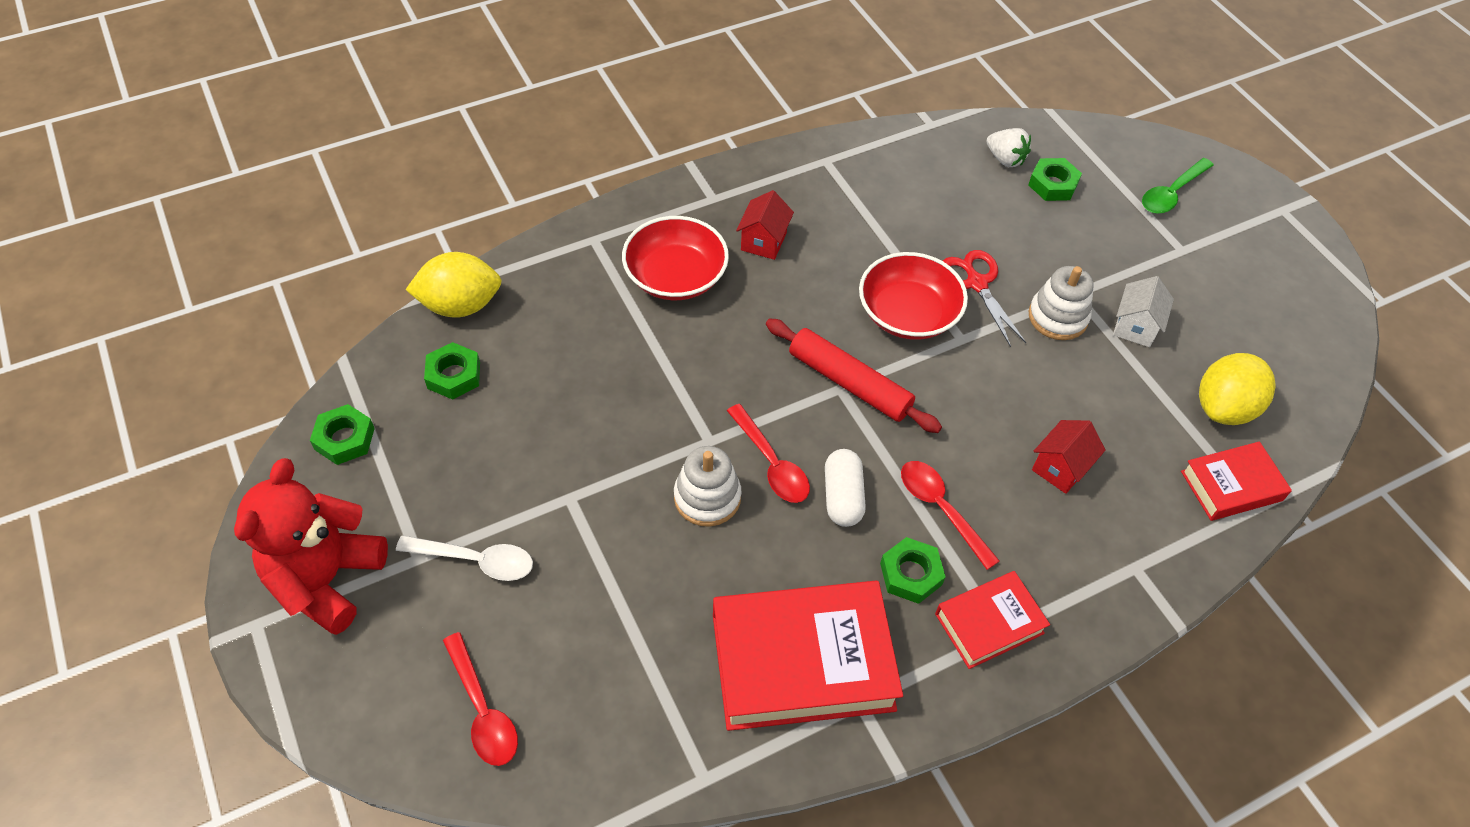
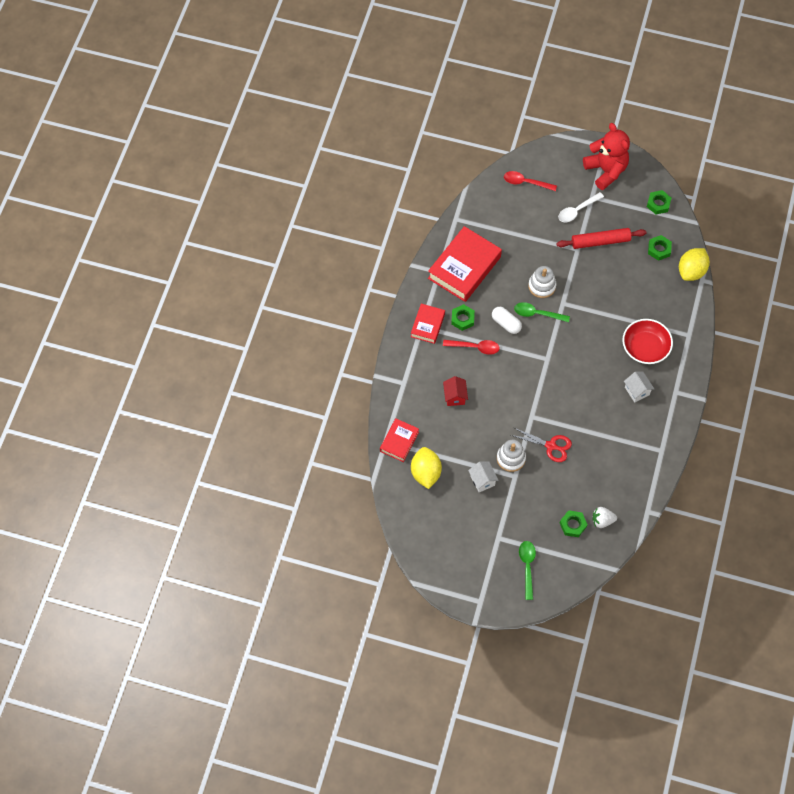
camera: 135 degrees right, 10 degrees up
(763, 241) = (637, 391): red house -> white house
(771, 463) = (537, 314): red spoon -> green spoon
(849, 383) = (546, 363): red rolling pin -> red rolling pin (600, 241)
(908, 314) = (558, 409): red bowl -> none

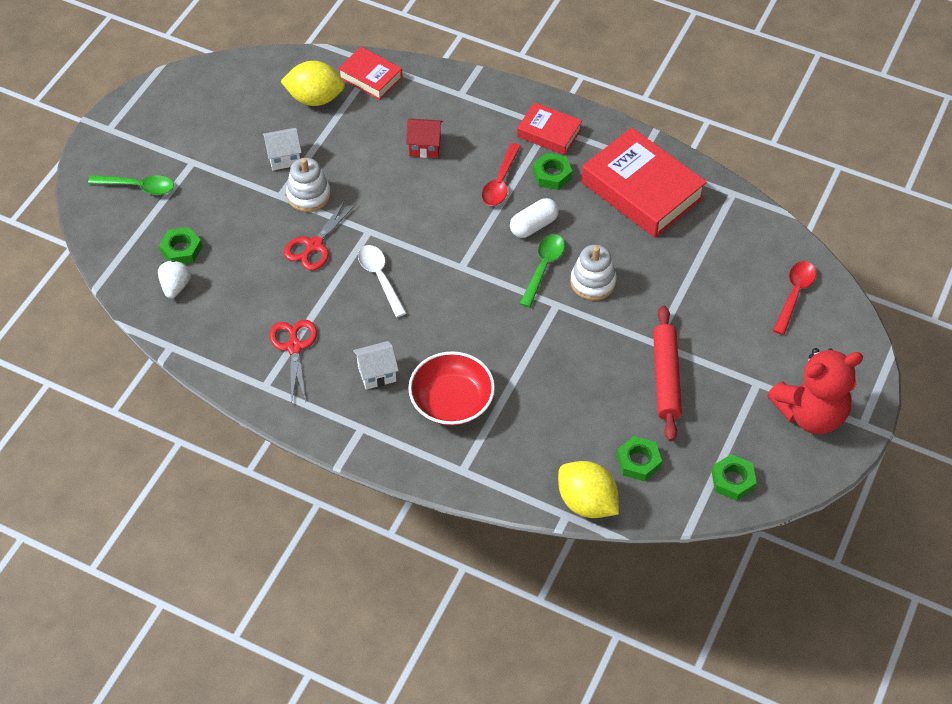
camera: 100 degrees right, 10 degrees down
(577, 210) = (731, 356): white spoon -> white spoon (380, 278)
(630, 440) = (294, 347): none -> red scissors

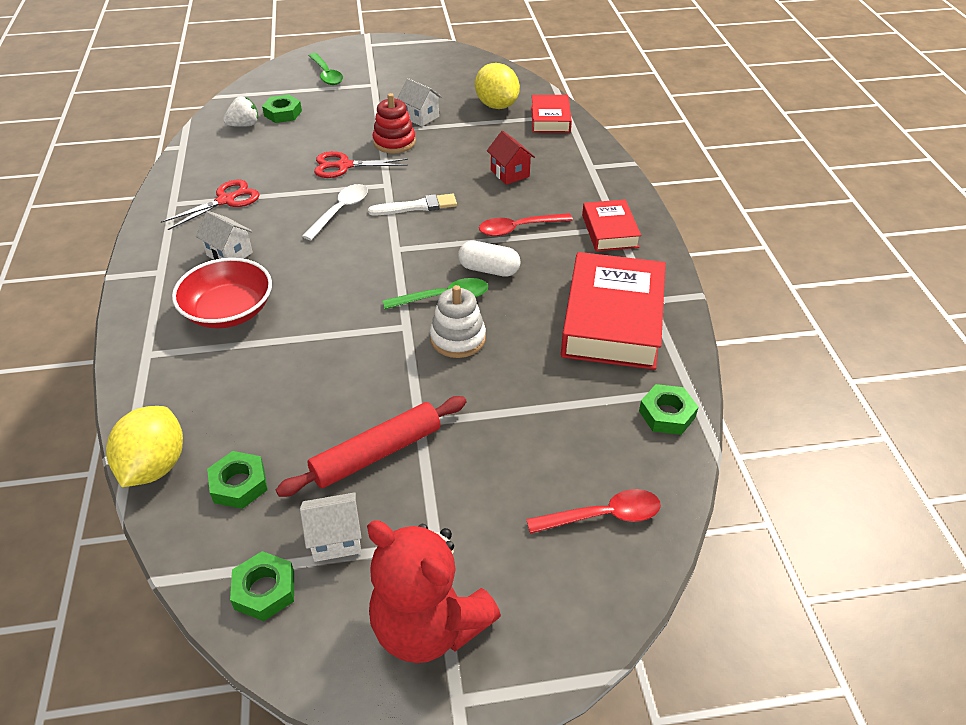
camera: 55 degrees right, 10 degrees down
(308, 195) = (394, 142): white stacking toy -> red stacking toy
(417, 227) = (416, 206): none -> white brush
(552, 175) = (562, 254): green nut -> green nut (667, 414)
(719, 430) = (335, 539): none -> white house

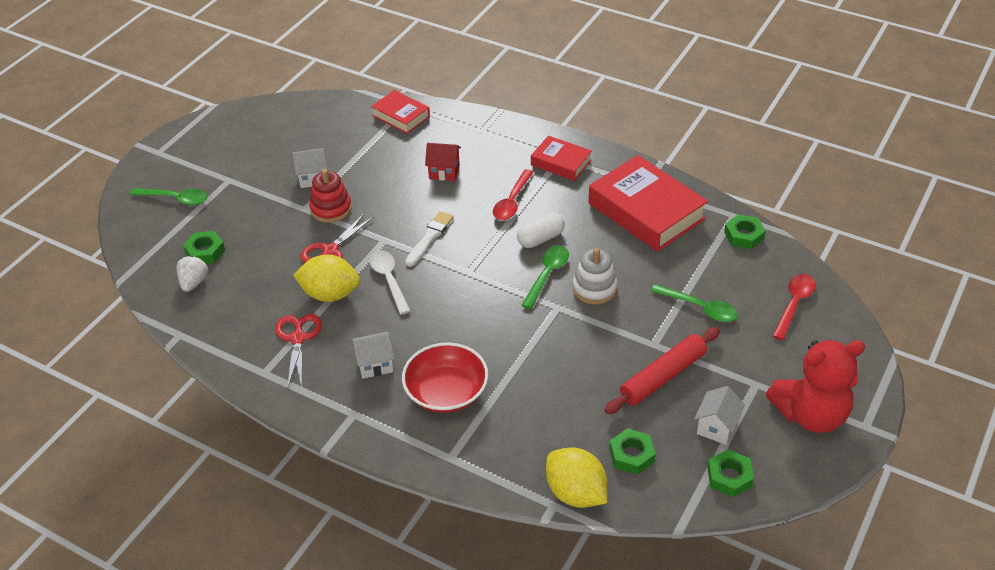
camera: 50 degrees left, 0 degrees up
(377, 453) = (663, 376): red rolling pin -> red rolling pin turned 45 degrees clockwise
(496, 105) = (348, 132): yellow lemon -> yellow lemon (330, 294)
(511, 433) = (700, 308): none -> green spoon

